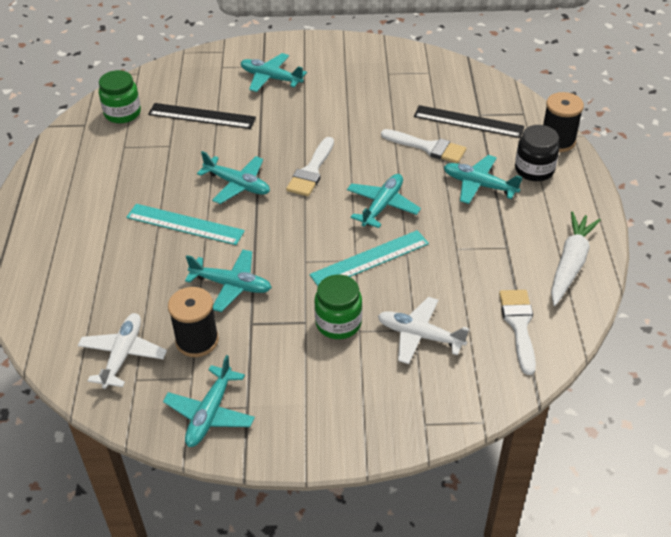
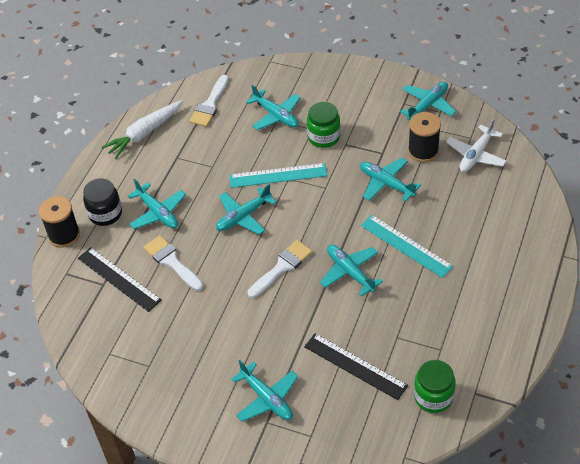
camera: 155 degrees left, 5 degrees up
(419, 336) = (276, 115): white plane -> turquoise plane

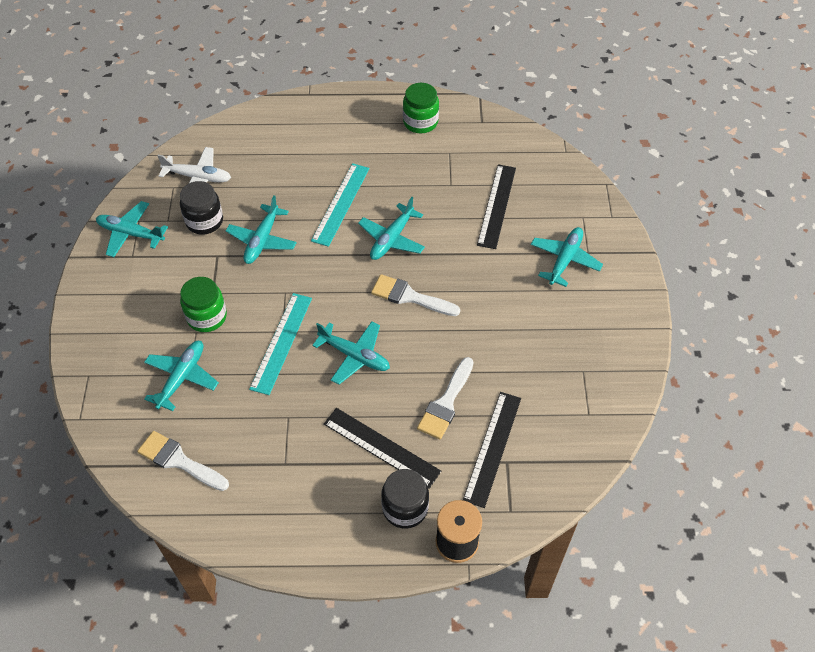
camera: 115 degrees left, 5 degrees up
(145, 133) = (253, 521): white carrot -> none
(158, 213) = (381, 447): turquoise plane -> black ruler
(210, 104) = (179, 461): white brush -> white brush turned 150 degrees counterclockwise
(278, 175) = (281, 342): turquoise ruler -> turquoise ruler turned 45 degrees clockwise
(423, 151) = (204, 221): black spool -> black jar
(433, 396) = (499, 146): green jar -> green jar (420, 122)

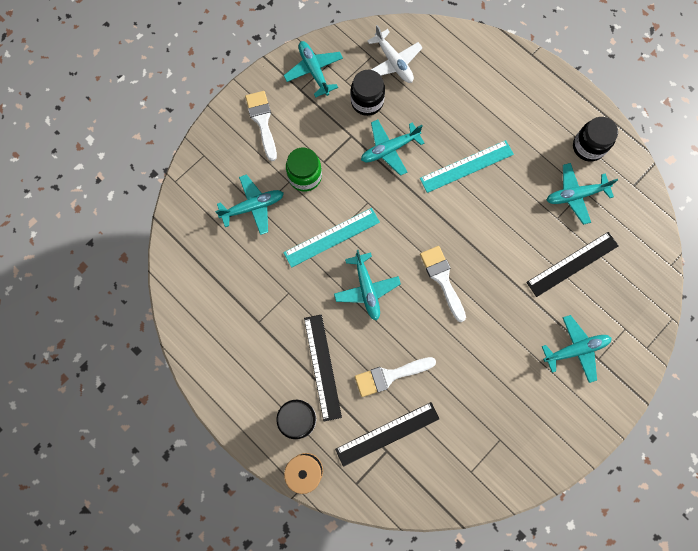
camera: 45 degrees right, 20 degrees up
(179, 461) = (203, 263): white brush -> white brush (262, 121)
(392, 239) = (474, 224): turquoise plane -> turquoise plane (575, 195)
(420, 122) = (588, 147): green jar -> black jar

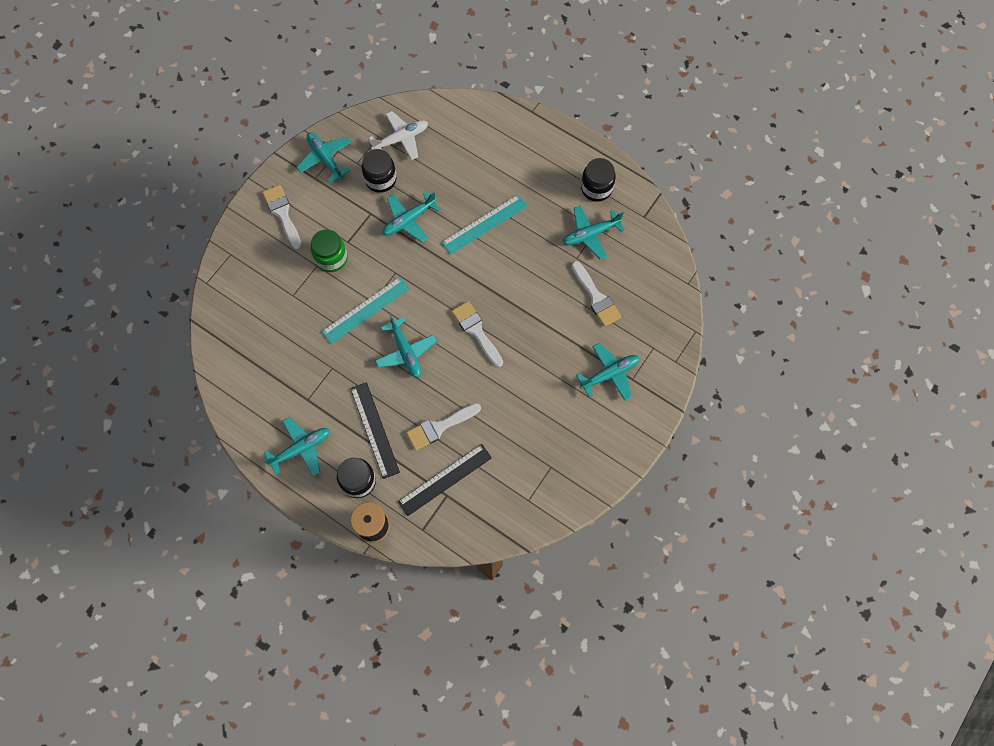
camera: 10 degrees left, 5 degrees down
(253, 207) = (286, 294): turquoise plane -> turquoise plane (301, 448)
(394, 62) = (401, 139): white plane -> white plane turned 75 degrees counterclockwise
(572, 264) = (596, 297): black ruler -> white brush

